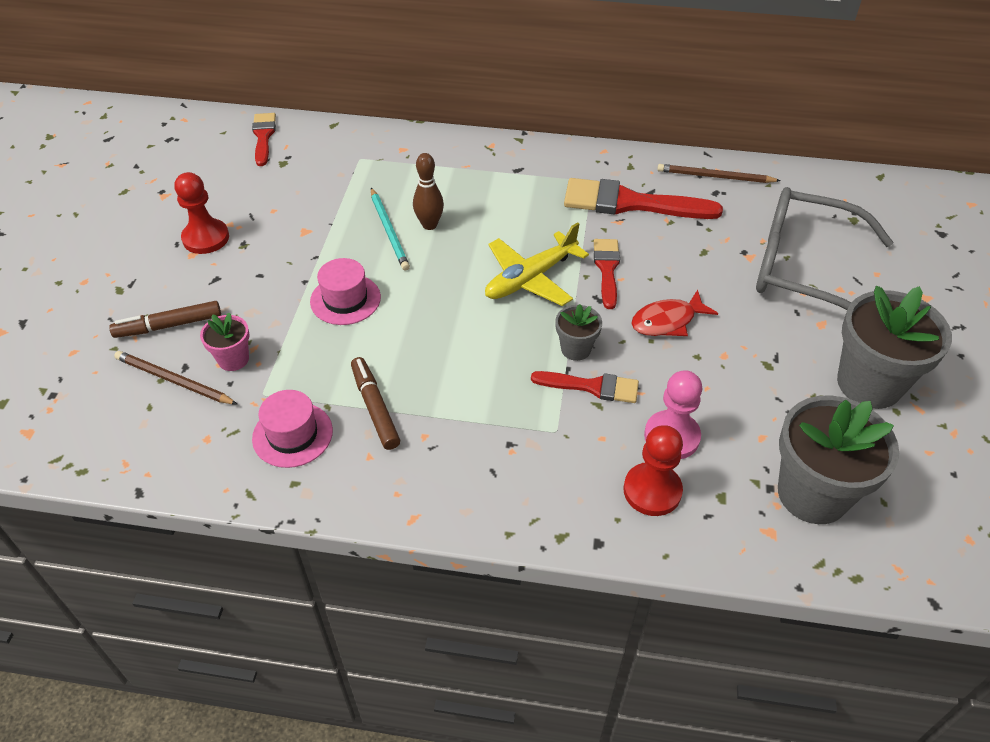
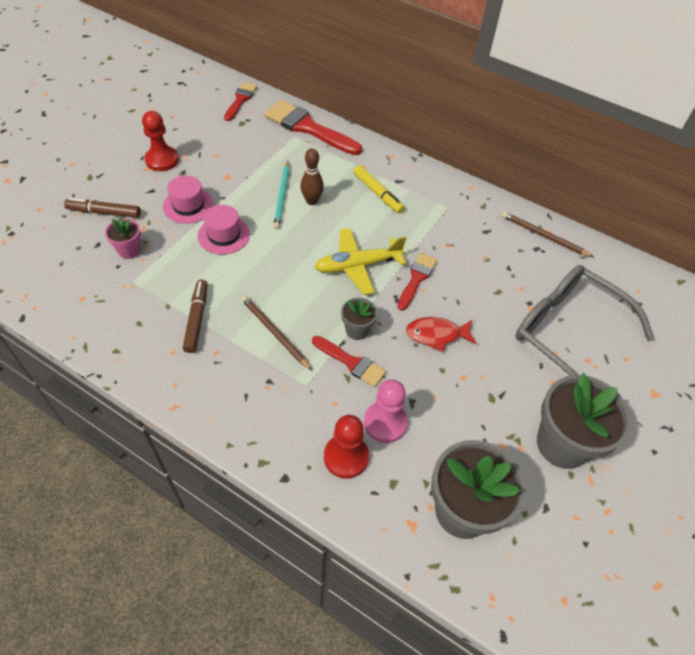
camera: 20 degrees right, 5 degrees up
(174, 380) = (85, 251): brown pencil -> brown pencil (274, 333)
(292, 434) = (134, 317): pink hat -> pink hat (188, 205)
(502, 191) = (377, 193): none -> yellow marker
(630, 203) = (465, 234): red brush -> red brush (308, 128)

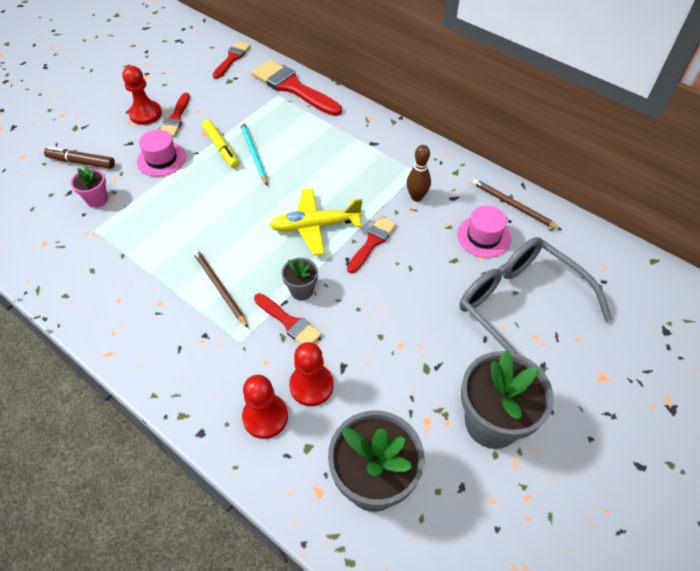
camera: 10 degrees right, 0 degrees up
(194, 163) = (175, 118): none -> red brush
(196, 319) = (147, 270): brown marker -> none
(224, 235) = (189, 189): pink hat -> pink hat (483, 236)
(282, 196) = (253, 153): turquoise pencil -> turquoise pencil turned 150 degrees clockwise
(312, 201) = (282, 160): brown bowling pin -> brown bowling pin (416, 197)
(377, 193) = (349, 155): yellow marker -> yellow marker (221, 148)
(385, 423) = (311, 385): pink pawn -> red pawn
(436, 335) = (381, 300): red fish -> none

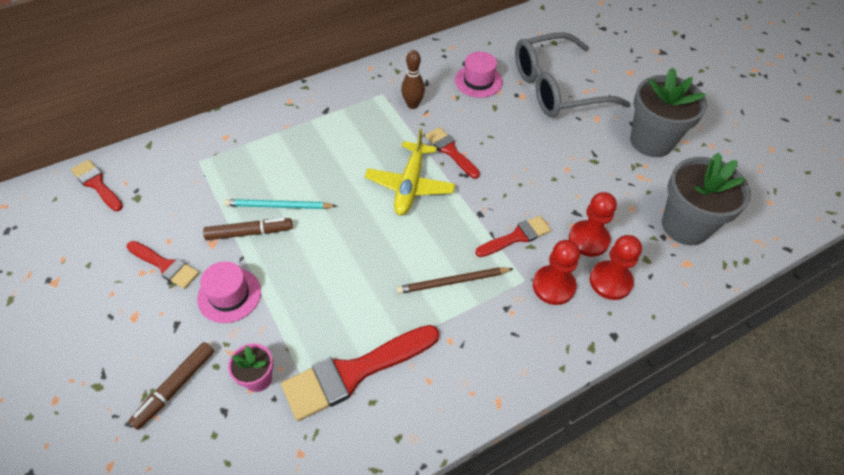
camera: 70 degrees left, 0 degrees up
(145, 114) = (132, 296): red pawn -> red pawn (553, 286)
(221, 148) = (249, 233): yellow marker -> brown marker
(293, 87) = (196, 145): red brush -> red brush (354, 372)
(301, 290) = (483, 217): grey flower pot -> none
(513, 205) = (454, 52): brown pencil -> none

